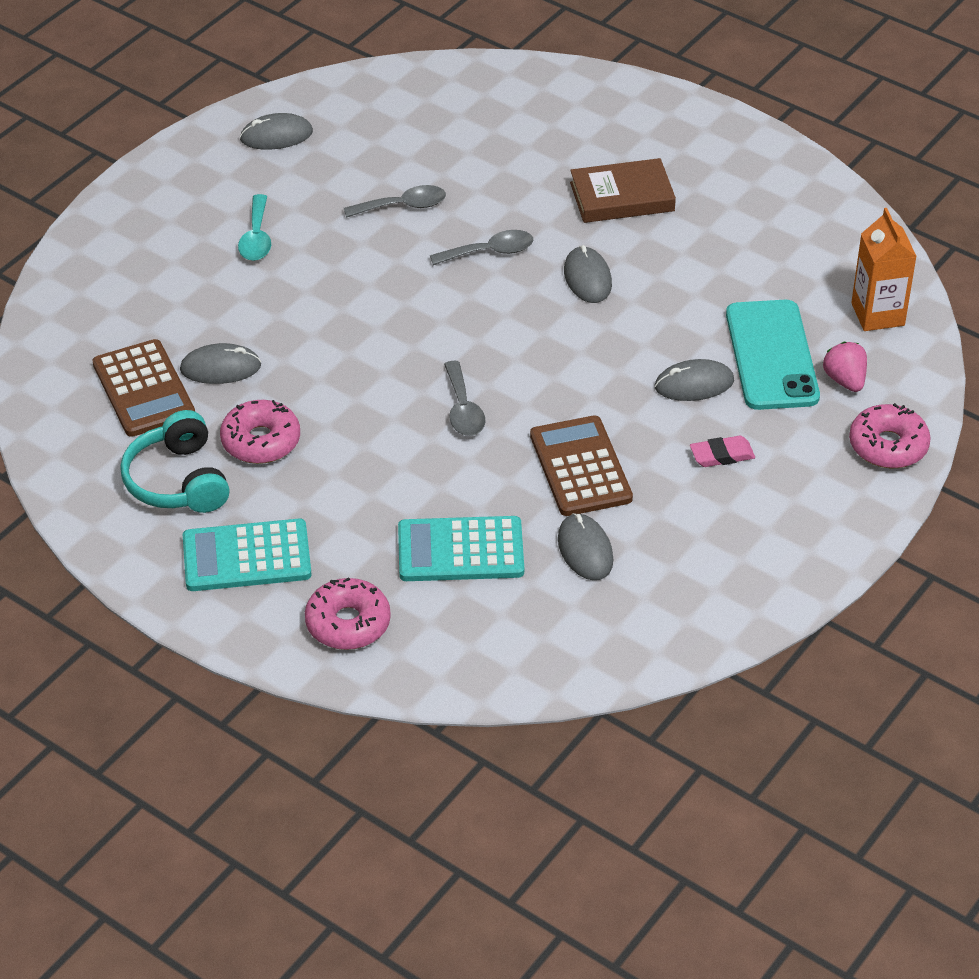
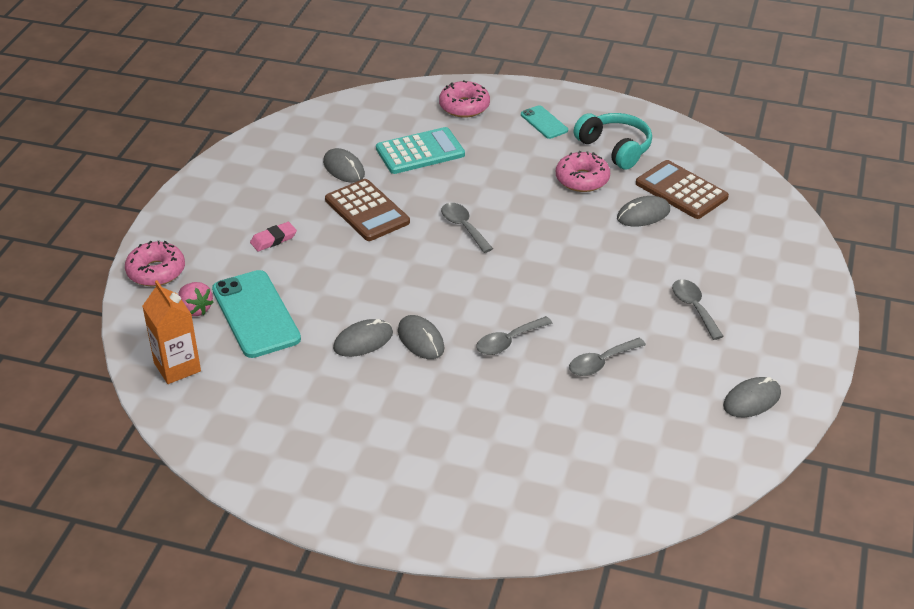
camera: 160 degrees right, 5 degrees down
(246, 556) = (544, 122): turquoise calculator -> turquoise phone
(256, 238) = (694, 308): turquoise spoon -> grey spoon
(622, 197) = (424, 419): brown book -> none
(694, 384) = (308, 280): grey mouse -> grey mouse (363, 341)

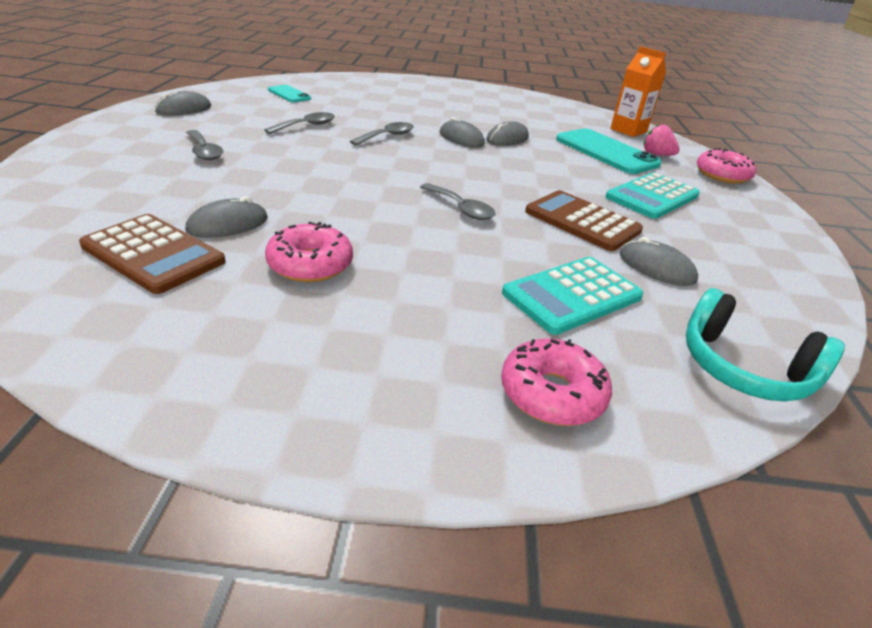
camera: 165 degrees right, 5 degrees down
(273, 239) = (652, 196): pink eraser -> turquoise calculator
(544, 122) = (380, 365): turquoise phone -> turquoise phone (289, 94)
(615, 148) = (243, 317): turquoise headphones -> turquoise headphones (743, 368)

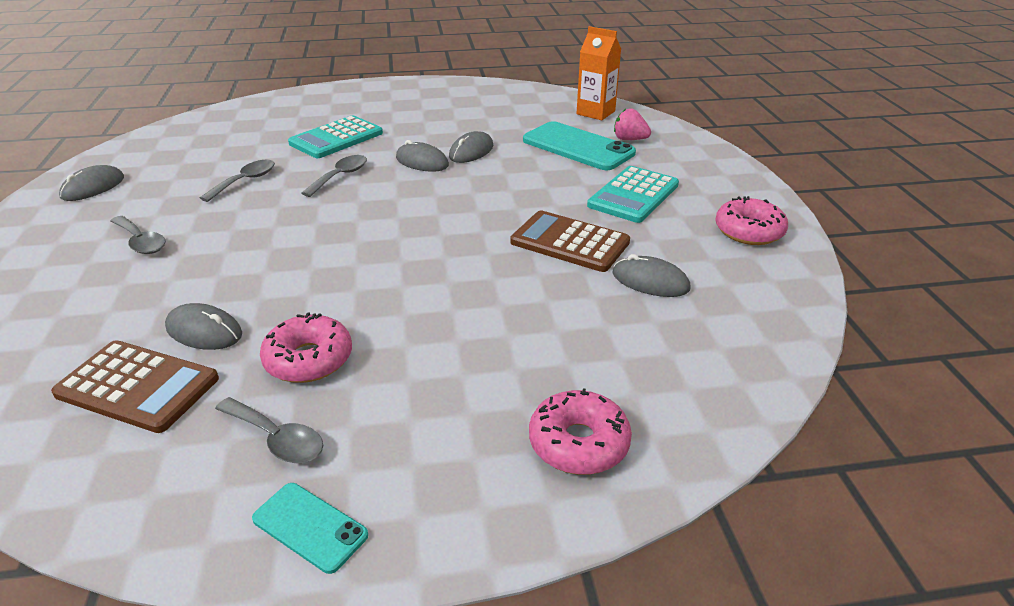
camera: 10 degrees left, 0 degrees up
(228, 224) = (204, 331): grey mouse -> grey mouse turned 75 degrees clockwise
(289, 94) = (210, 139): turquoise phone -> turquoise phone (310, 527)
(461, 208) = (444, 254): grey spoon -> grey spoon (277, 439)
(572, 295) = (576, 332): turquoise calculator -> turquoise calculator (336, 138)
(722, 175) = (698, 152): pink donut -> pink donut (749, 231)
(743, 368) = (742, 373): turquoise headphones -> none

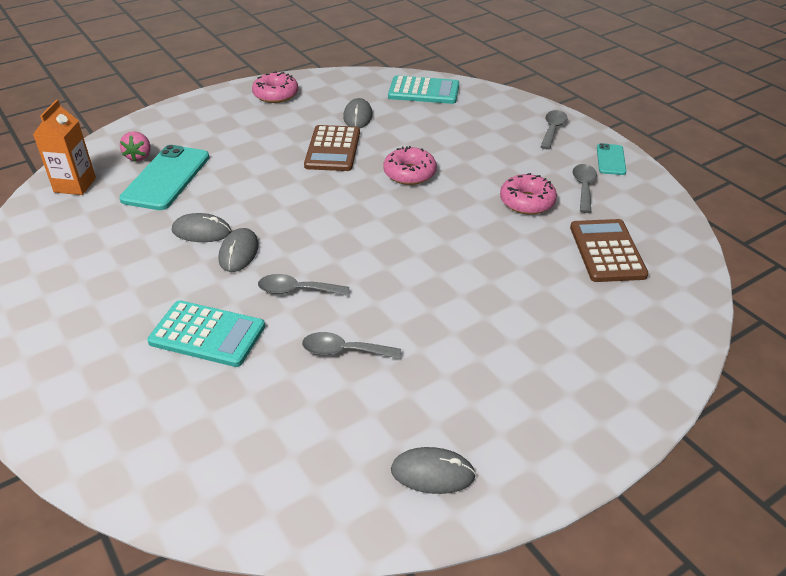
camera: 115 degrees left, 5 degrees up
(141, 242) = (489, 354): grey spoon -> grey spoon (552, 129)
(204, 331) = (545, 253): grey mouse -> none
(578, 443) = (501, 113): pink donut -> pink donut (409, 173)
(633, 195) = (248, 138): turquoise calculator -> turquoise calculator (423, 91)

